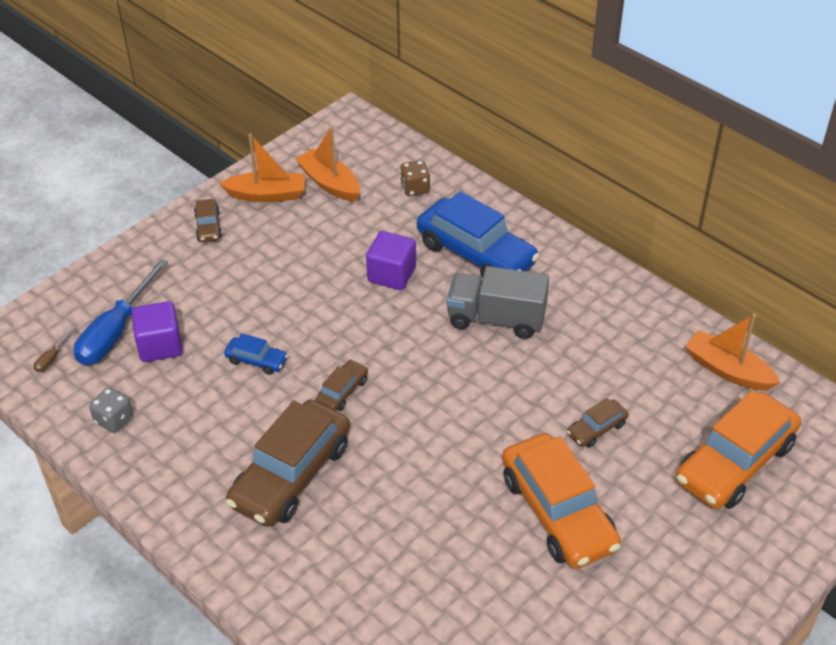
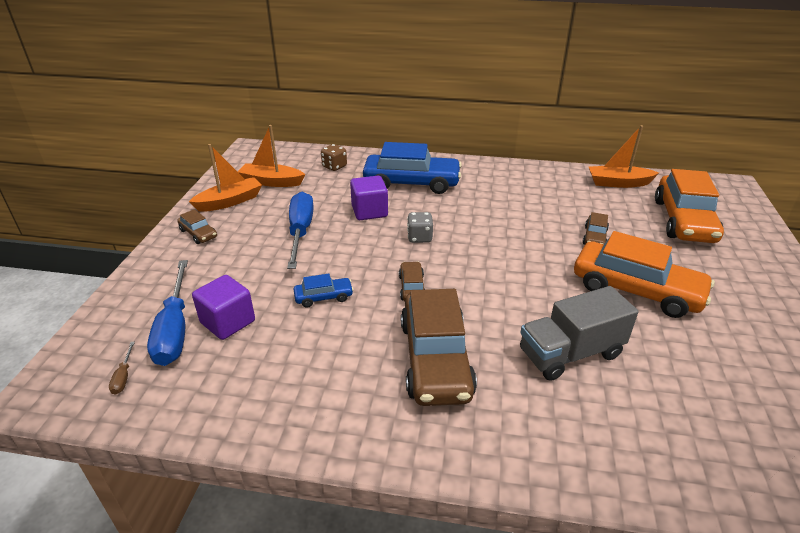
camera: 35 degrees left, 10 degrees down
(114, 420) = (233, 396): grey dice -> grey dice (419, 237)
(301, 269) = (300, 231): none -> blue screwdriver
(496, 318) = (464, 208): grey truck -> grey truck (570, 353)

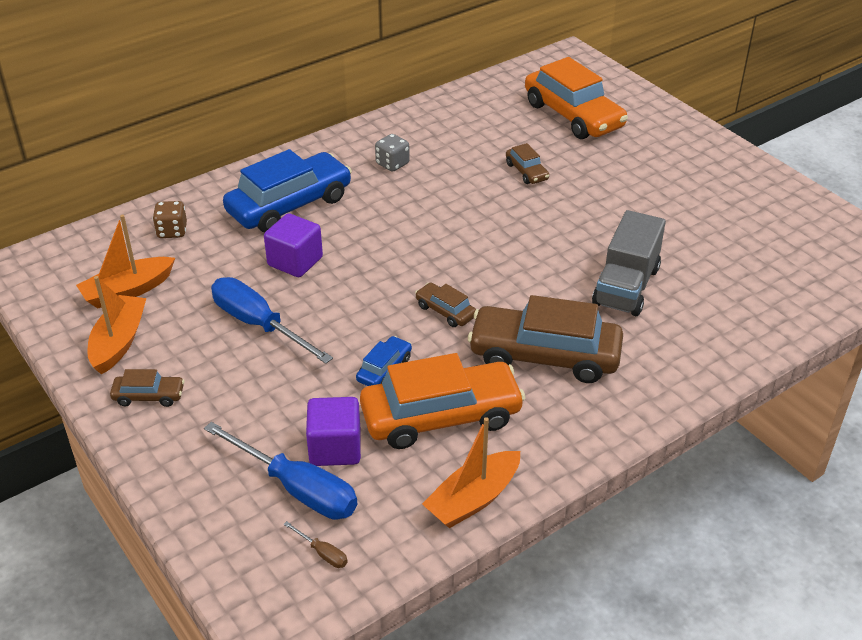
camera: 45 degrees left, 5 degrees up
(419, 237) = (384, 260): grey dice -> grey dice (392, 164)
(435, 359) = (544, 355): brown car -> brown car turned 150 degrees clockwise
(618, 183) = (480, 101): orange boat -> orange boat (473, 499)
(636, 290) = (610, 204): orange car -> orange car (441, 416)

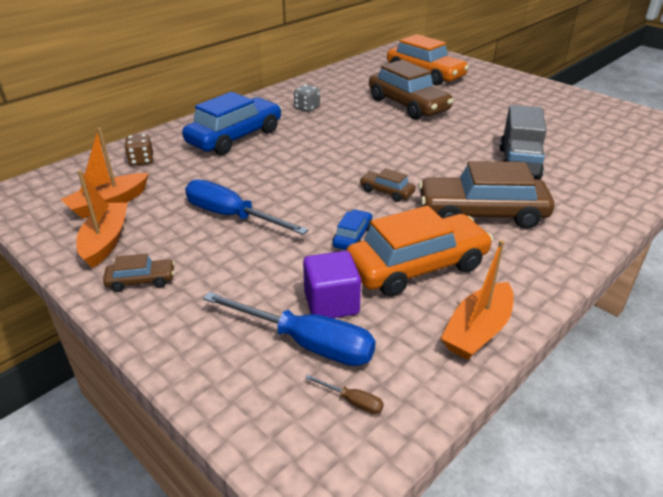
camera: 10 degrees left, 5 degrees down
(295, 261) = (250, 171): purple cube -> none
(526, 172) = (408, 105): brown car -> brown car, size x2.19

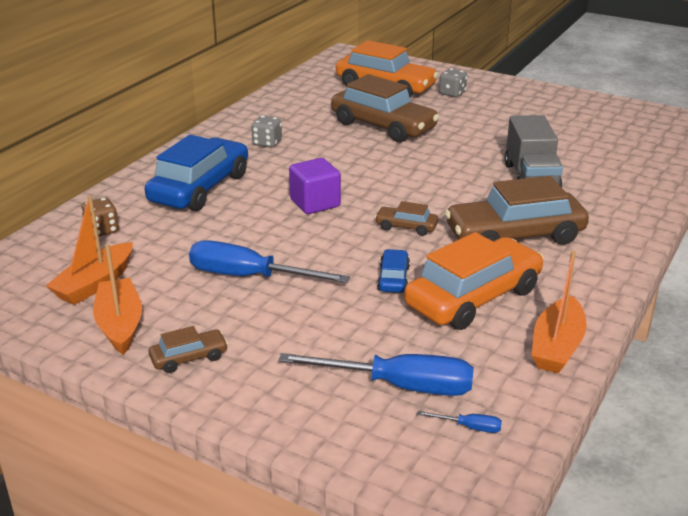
camera: 15 degrees left, 5 degrees down
(331, 303) = (404, 346): purple cube -> purple cube (315, 203)
(352, 401) = (469, 427): brown screwdriver -> blue screwdriver
(479, 85) = (452, 93): none -> grey dice

